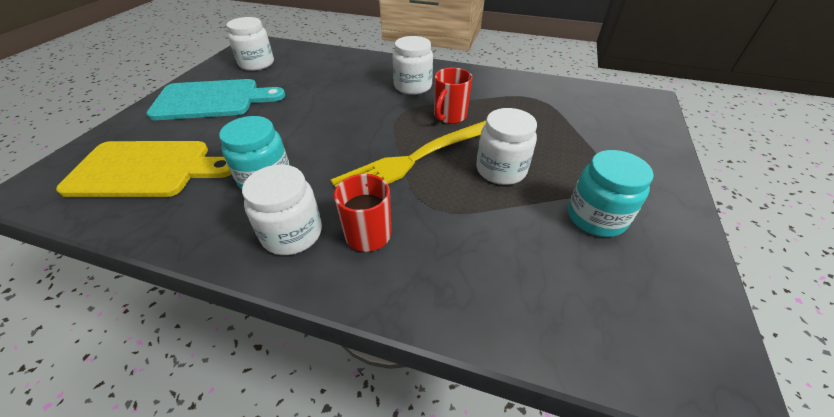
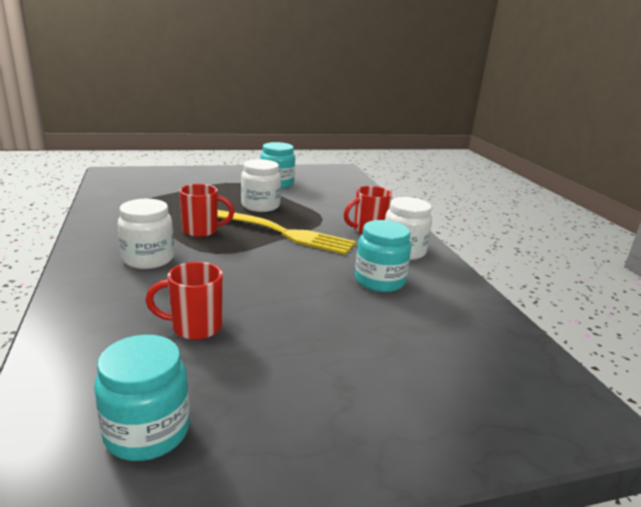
camera: 125 degrees left, 20 degrees down
(146, 169) = (462, 353): yellow cutting board -> none
(212, 100) = (310, 400): turquoise cutting board -> none
(256, 64) = (147, 432): white jar -> turquoise jar
(311, 85) = (194, 327): none -> red mug

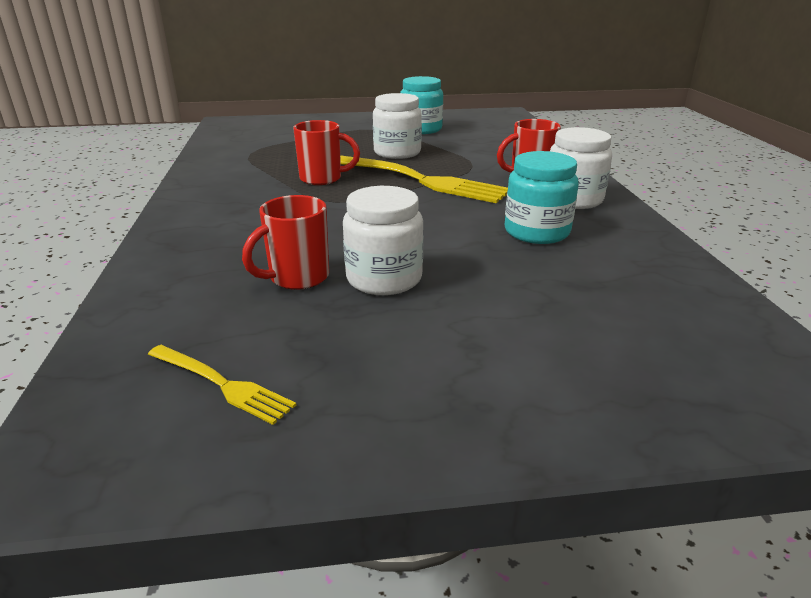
camera: 10 degrees right, 5 degrees up
(147, 432) = (223, 384): turquoise jar -> yellow fork
(148, 259) = (255, 207): white jar -> white jar (384, 279)
(194, 327) = (297, 278): red mug -> red mug turned 45 degrees counterclockwise

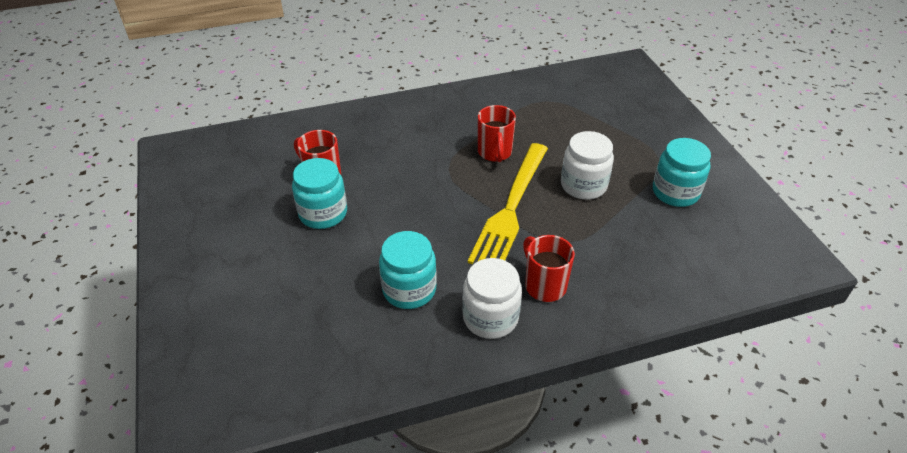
camera: 80 degrees right, 15 degrees up
(223, 384) = (218, 176): yellow fork -> none
(384, 279) = (323, 213): white jar -> turquoise jar

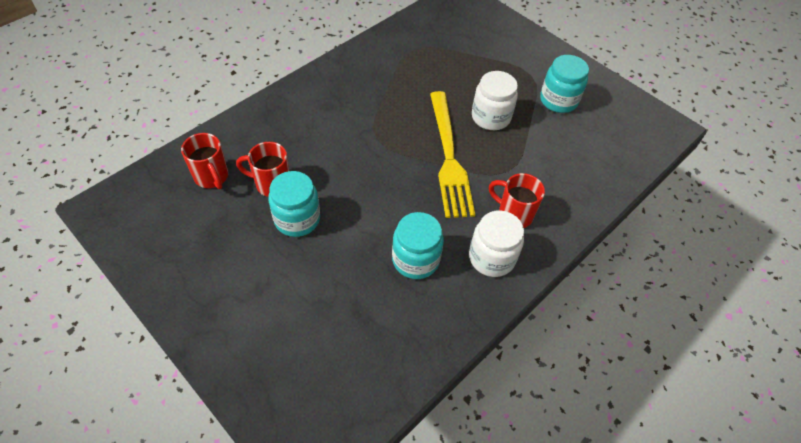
camera: 30 degrees left, 10 degrees up
(495, 153) = (405, 111): red mug -> red mug (212, 177)

